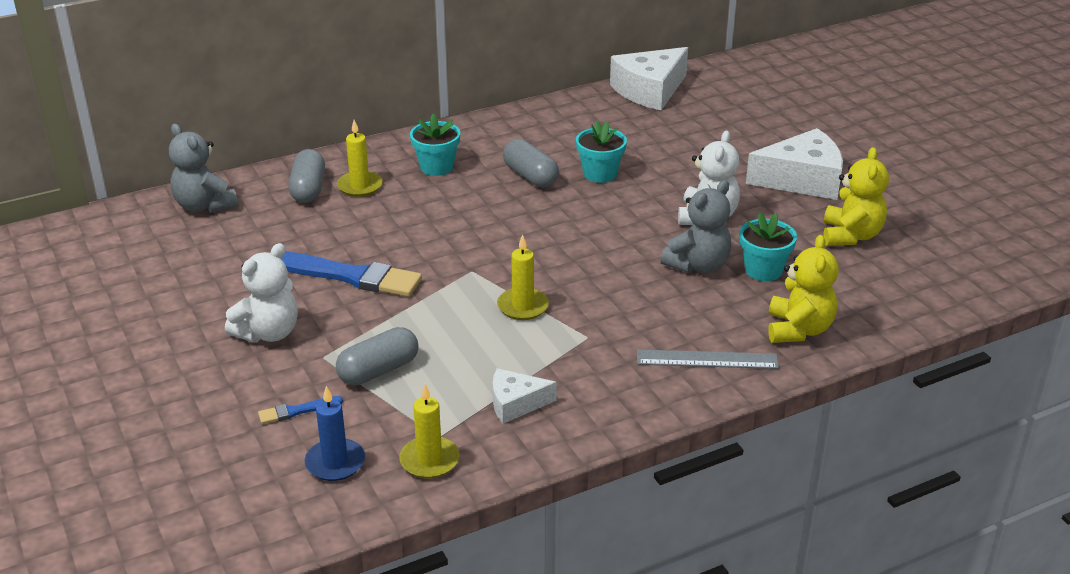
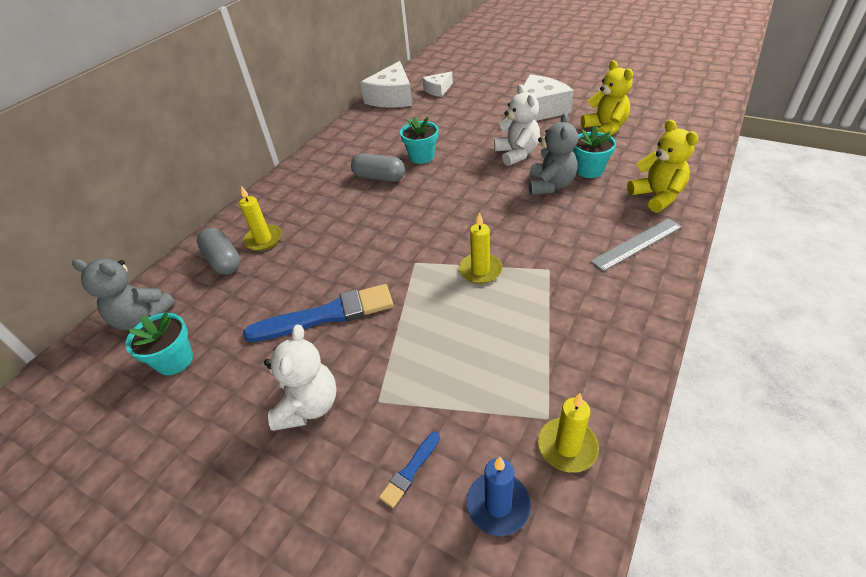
camera: 30 degrees left, 10 degrees up
(378, 370) = (436, 385): grey capsule -> none
(436, 167) = (307, 200): turquoise flower pot -> turquoise flower pot (174, 360)
(516, 403) = (566, 351): white cheese -> white cheese (438, 90)

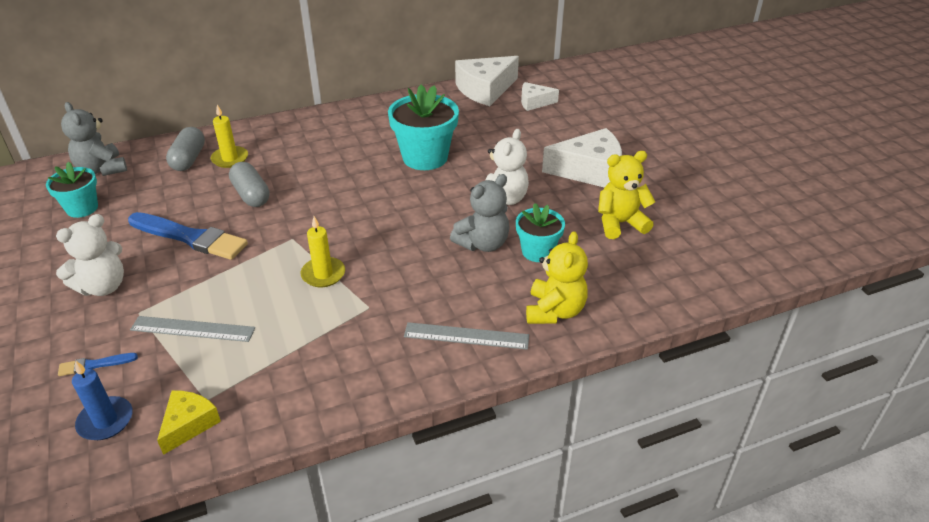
camera: 35 degrees right, 5 degrees down
(379, 178) = (368, 157): grey capsule -> grey capsule (251, 195)
(421, 157) = (425, 157): turquoise flower pot -> turquoise flower pot, size x1.66
(447, 377) = (193, 329): none -> grey ruler
(567, 446) = (189, 424): yellow candle -> yellow cheese
(605, 129) = (620, 223): yellow teddy bear -> yellow teddy bear turned 120 degrees counterclockwise

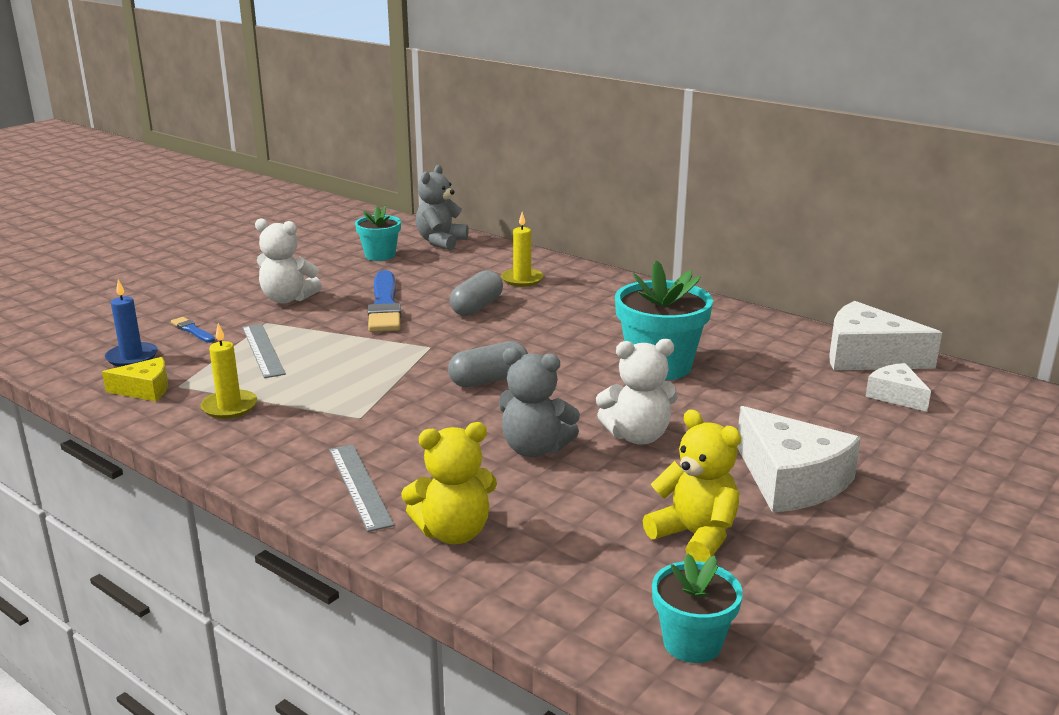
camera: 60 degrees right, 15 degrees down
(188, 159) = (498, 265): grey capsule -> grey capsule (489, 380)
(323, 274) = (390, 379): yellow candle -> yellow candle (229, 407)
(537, 251) = (559, 489): turquoise flower pot -> turquoise flower pot (692, 643)

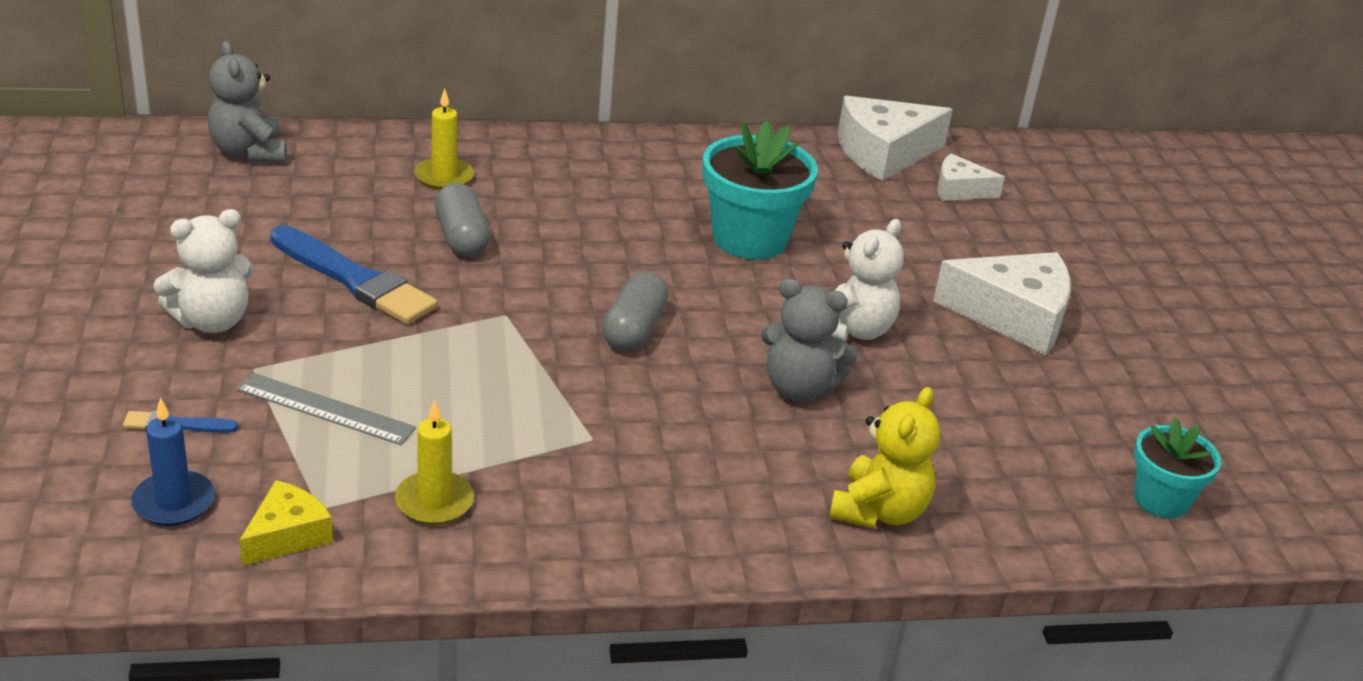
camera: 50 degrees left, 10 degrees up
(360, 486) = (728, 514): grey ruler -> none
(380, 255) = (208, 203): turquoise flower pot -> none
(534, 449) = (799, 388): grey teddy bear -> grey teddy bear turned 45 degrees clockwise
(695, 536) = (1033, 407): yellow teddy bear -> none

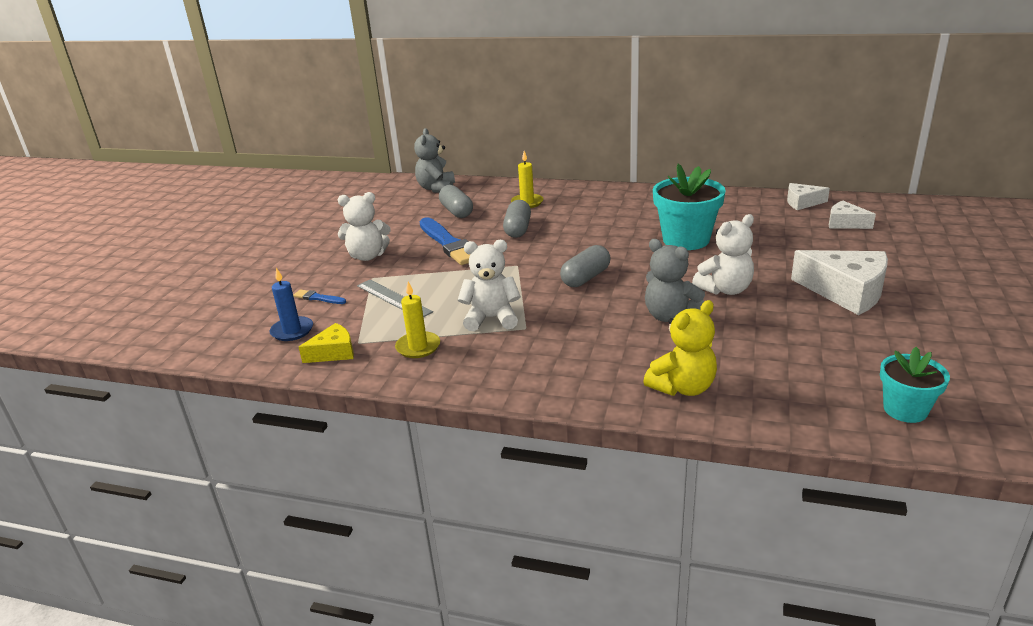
camera: 30 degrees right, 5 degrees down
(323, 205) = (456, 211): none -> grey capsule
(525, 428) = (491, 318): none -> white teddy bear
(884, 153) = (802, 203): white cheese -> white cheese, size x0.55

